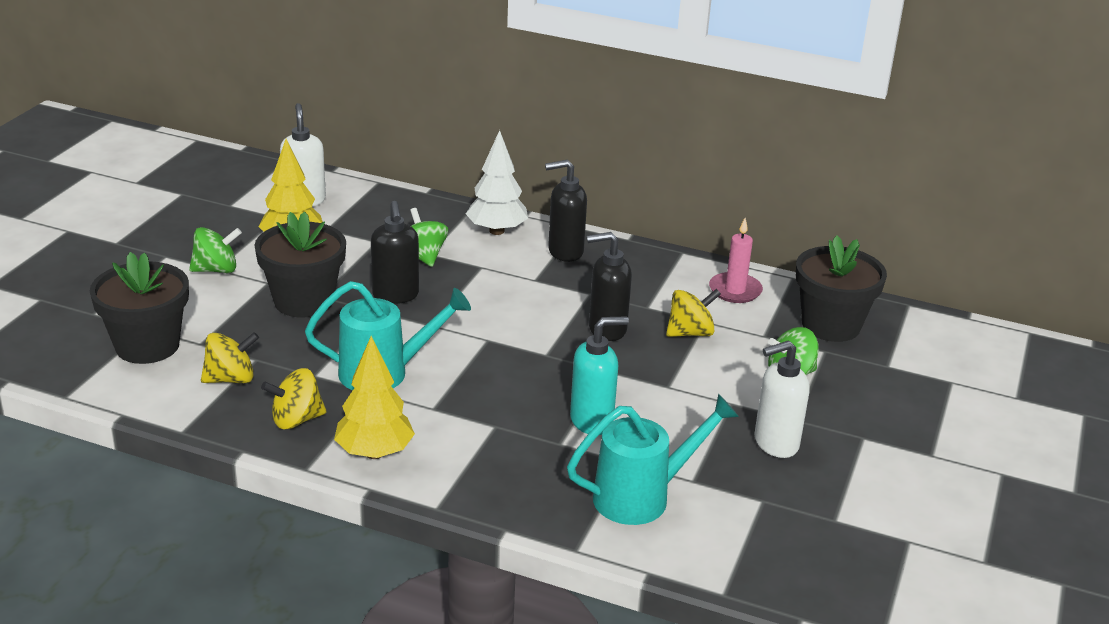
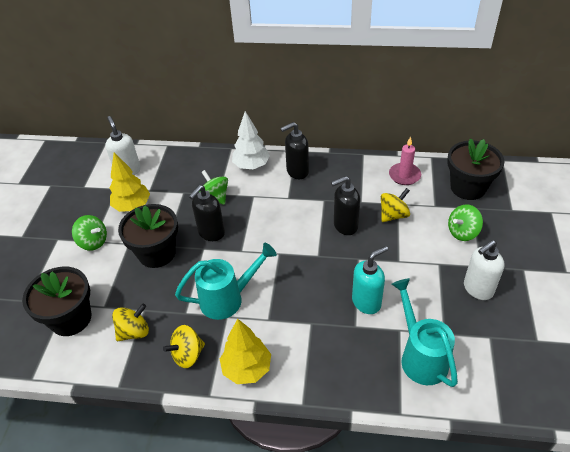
camera: 10 degrees left, 15 degrees up
(216, 270) = (93, 242): green spinning top -> green spinning top turned 60 degrees clockwise
(395, 296) = (211, 233): black soap dispenser -> black soap dispenser turned 60 degrees clockwise
(641, 497) = (420, 356): turquoise watering can -> turquoise watering can turned 75 degrees counterclockwise

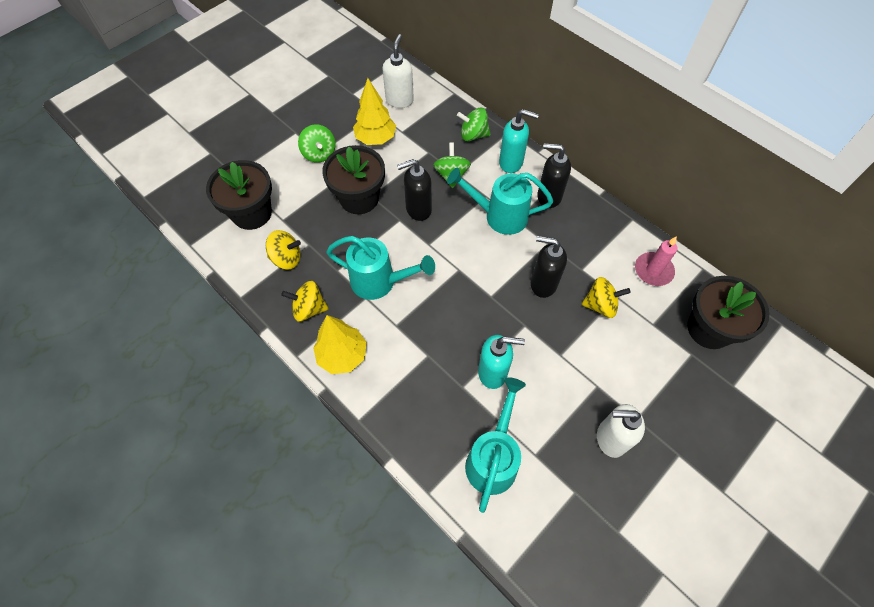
camera: 35 degrees right, 15 degrees up
(251, 166) = (511, 163): white tree -> turquoise soap dispenser
(275, 202) = (499, 216): none -> turquoise watering can
(462, 232) = (654, 372): green spinning top -> green spinning top (473, 135)

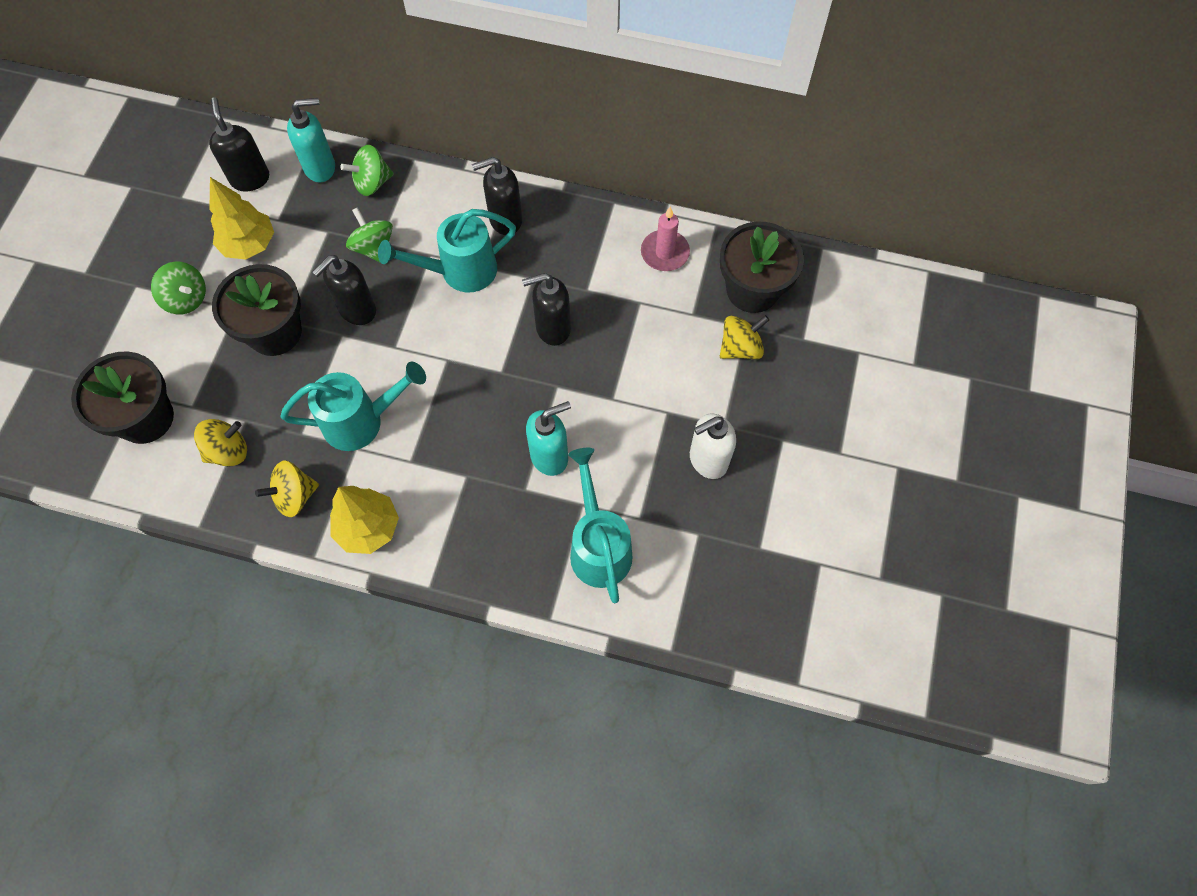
camera: 30 degrees left, 5 degrees up
(399, 100) = (250, 178): white soap dispenser -> black soap dispenser
(511, 163) = (438, 198): turquoise soap dispenser -> turquoise soap dispenser (320, 167)
(600, 305) = (627, 321): yellow spinning top -> yellow spinning top (740, 348)

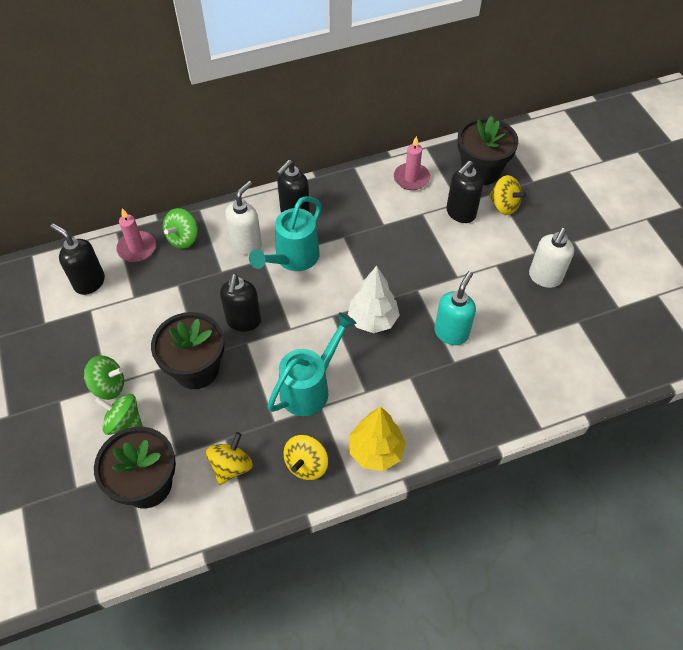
camera: 35 degrees left, 10 degrees down
(249, 245) = (126, 324): yellow tree -> none
(320, 167) = (137, 248): turquoise soap dispenser -> pink candle
(374, 248) = (220, 276): green spinning top -> green spinning top (124, 422)
(428, 227) = (247, 244): none -> white soap dispenser
(482, 390) = (372, 320): none -> white tree
(552, 328) = (383, 258): black soap dispenser -> black soap dispenser (460, 213)
(598, 546) = (529, 366): turquoise watering can -> none
(740, 348) = (504, 205): yellow spinning top -> yellow spinning top turned 105 degrees clockwise

